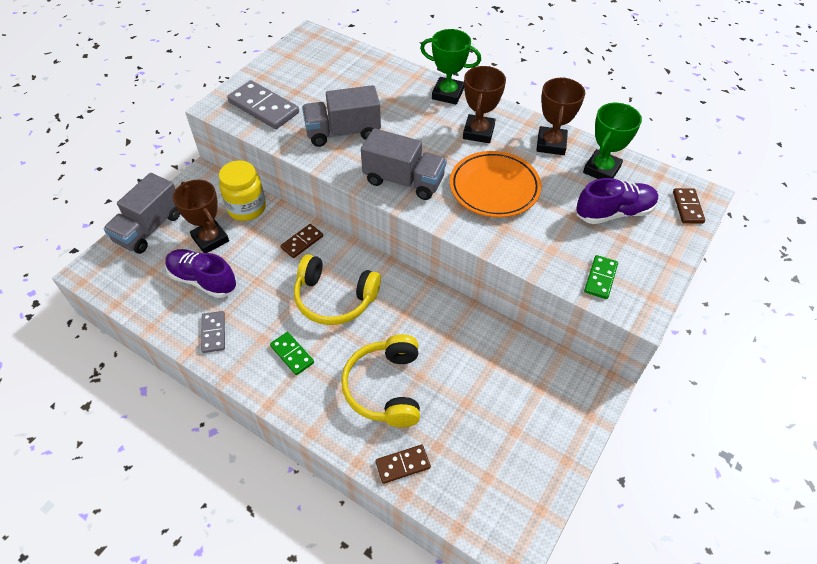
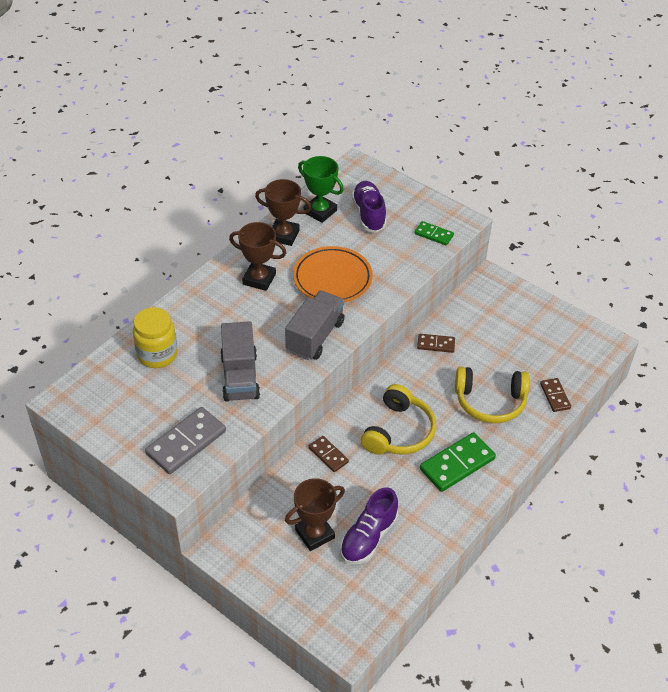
camera: 85 degrees left, 5 degrees down
(149, 228) = (291, 593): grey truck -> none
(214, 333) = (432, 524): grey domino -> none
(247, 208) = (274, 503): yellow jar -> yellow jar (157, 354)
(292, 354) = (457, 464): green domino -> green domino, size x1.77
(447, 94) = (198, 294): green trophy -> none
(687, 207) = (367, 175): brown domino -> brown domino (436, 344)

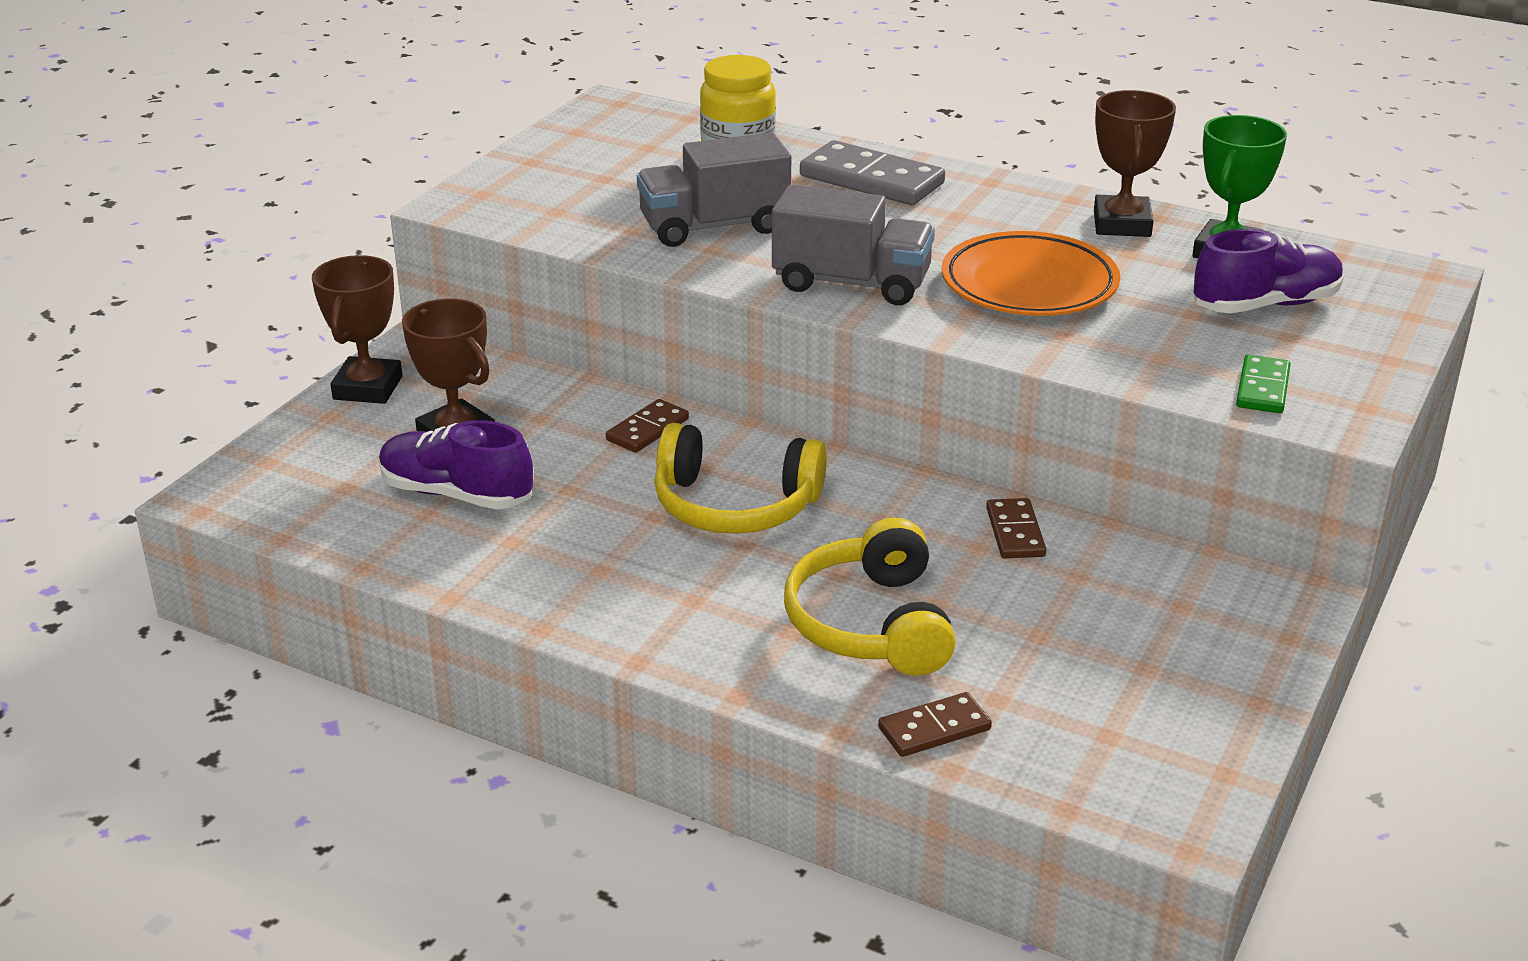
camera: 80 degrees right, 15 degrees down
(186, 443) = (547, 202): grey domino -> grey domino (871, 180)
(259, 279) = (978, 215): brown trophy -> brown trophy (368, 388)
(457, 464) = (668, 588): green domino -> none

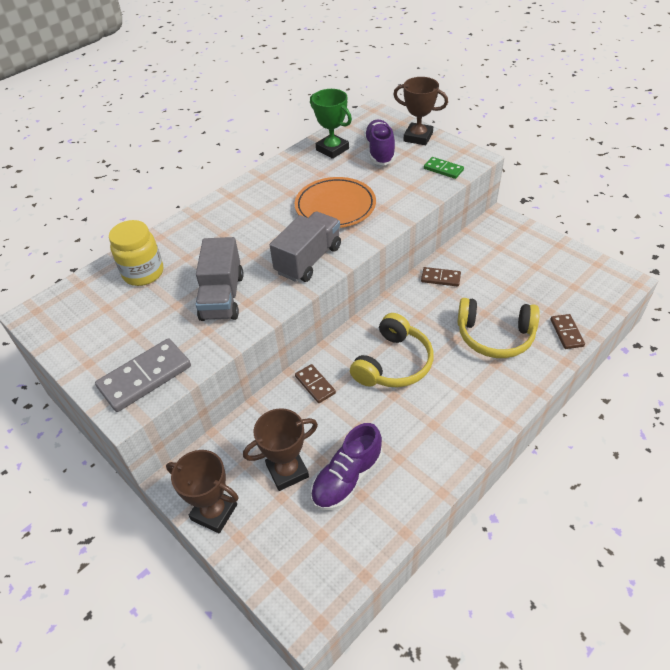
camera: 70 degrees left, 15 degrees up
(871, 180) = (204, 231): grey domino -> grey domino (145, 377)
(1122, 224) = (293, 169): brown trophy -> brown trophy (418, 137)

